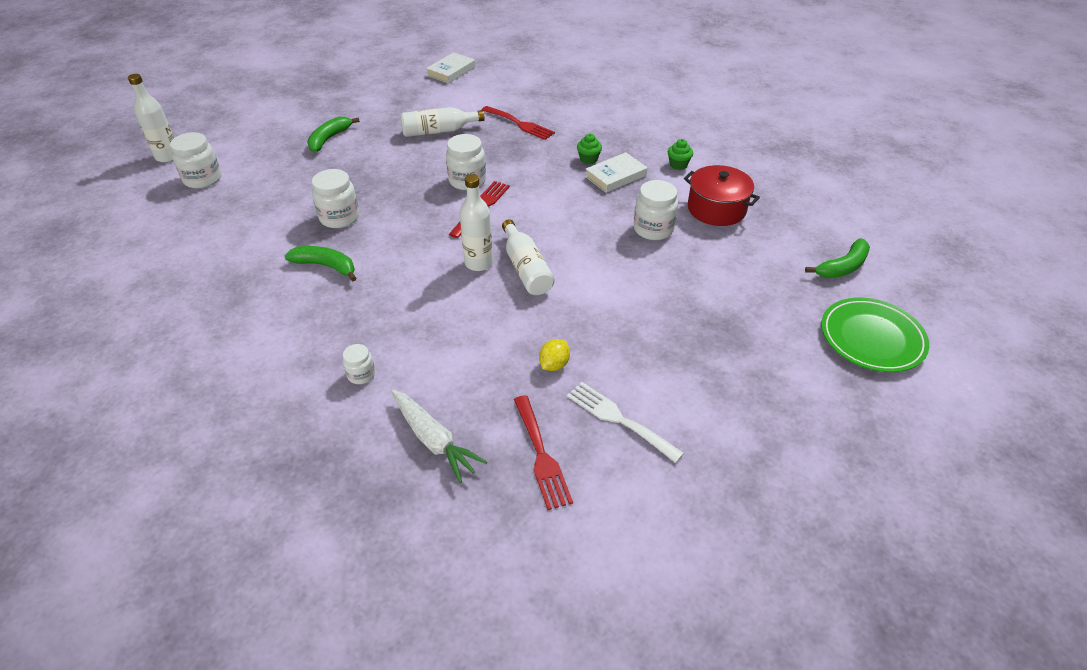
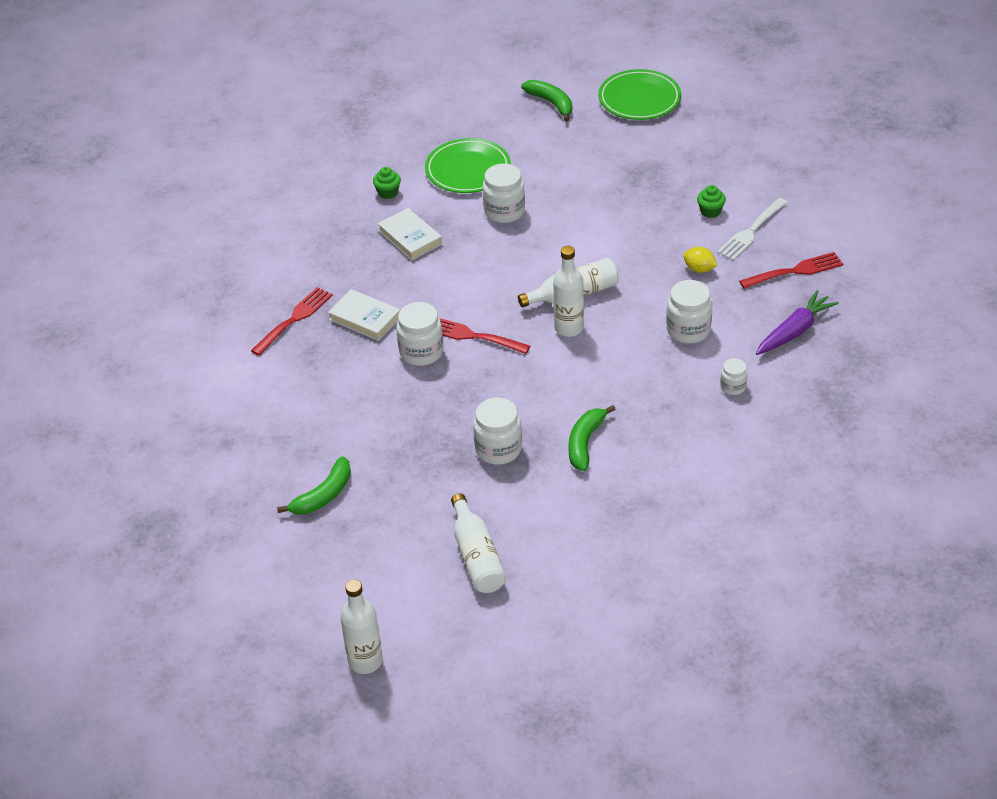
camera: 90 degrees left, 0 degrees up
(203, 179) = (421, 603): white jar -> white jar (688, 330)
(329, 139) = (323, 495): green banana -> green banana turned 75 degrees counterclockwise
(434, 440) = (794, 331): white carrot -> purple carrot
(438, 131) = (308, 391): white bottle -> white bottle (477, 556)
(451, 71) = (141, 399): white book -> white book (365, 318)
(588, 159) = (376, 258): green cupcake -> green cupcake (710, 211)
(716, 209) = (468, 170): red pot -> green plate

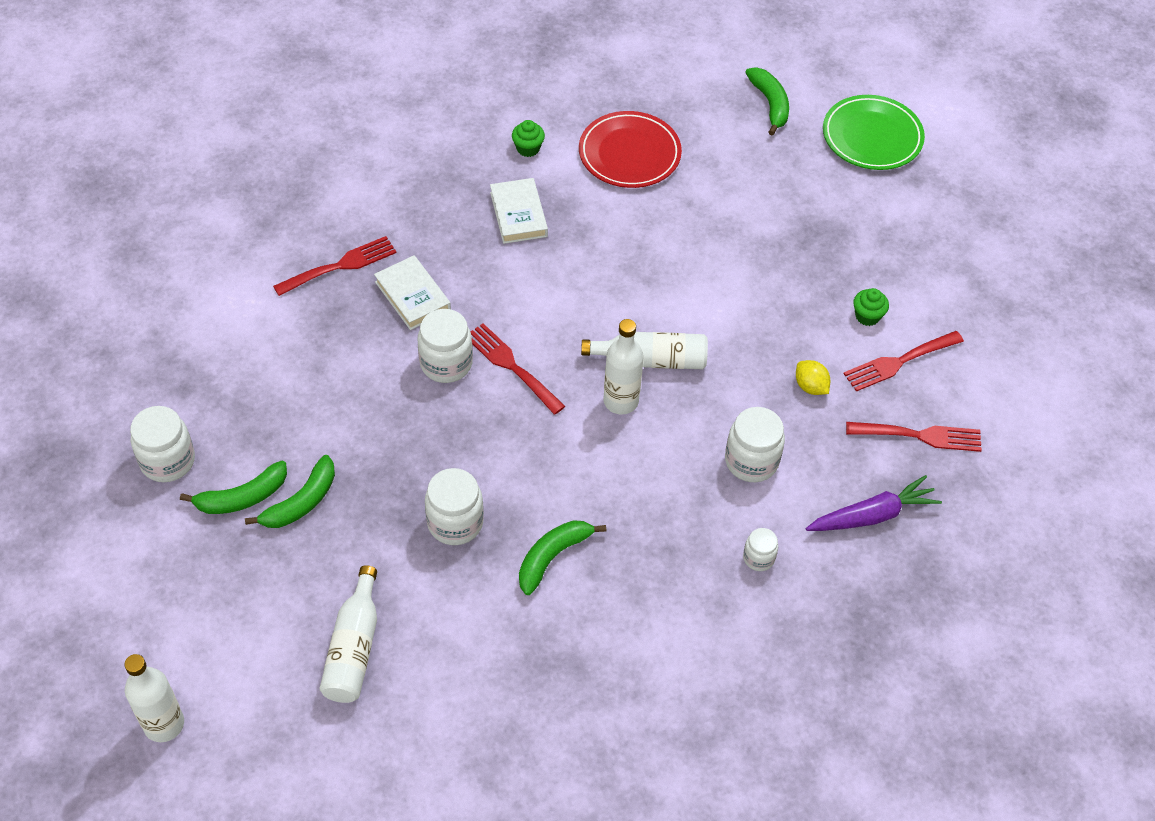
camera: 20 degrees right, 10 degrees up
(372, 481) = (301, 502): none -> green banana
(468, 170) = (629, 154): green plate -> red plate
(504, 211) = (638, 223): white jar -> white jar (168, 461)
(751, 232) = (899, 362): white fork -> red fork

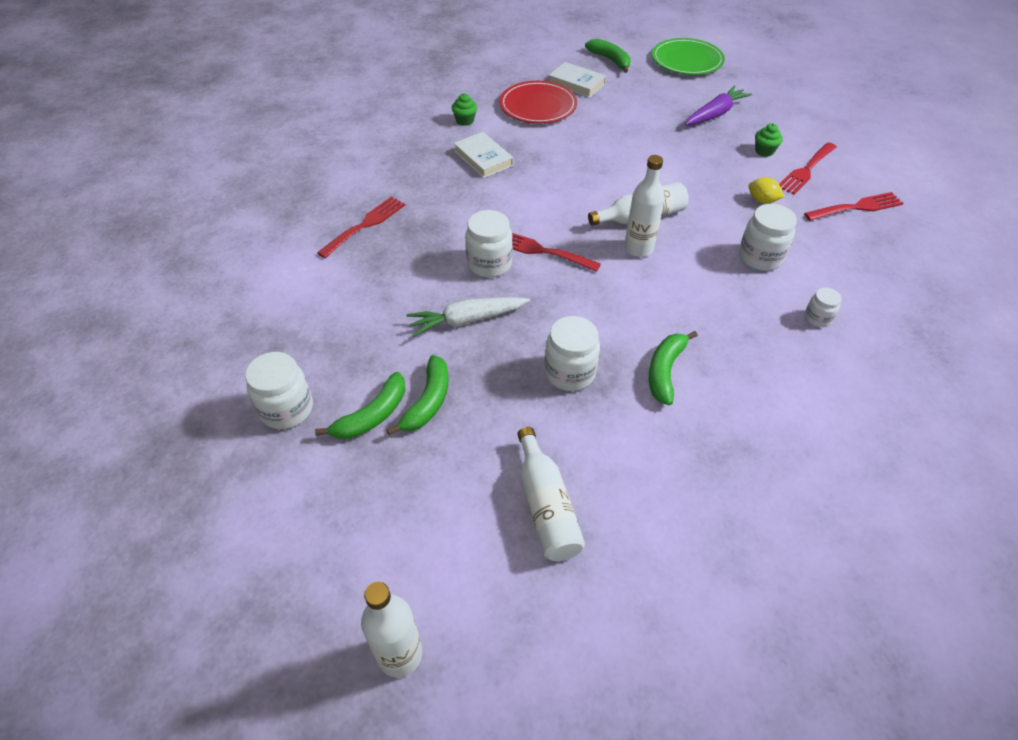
camera: 20 degrees left, 5 degrees down
(386, 425) = (467, 320): none -> white carrot
(412, 296) = (435, 228): white book -> white book (576, 83)
(872, 515) = (870, 264): purple carrot -> purple carrot (715, 114)

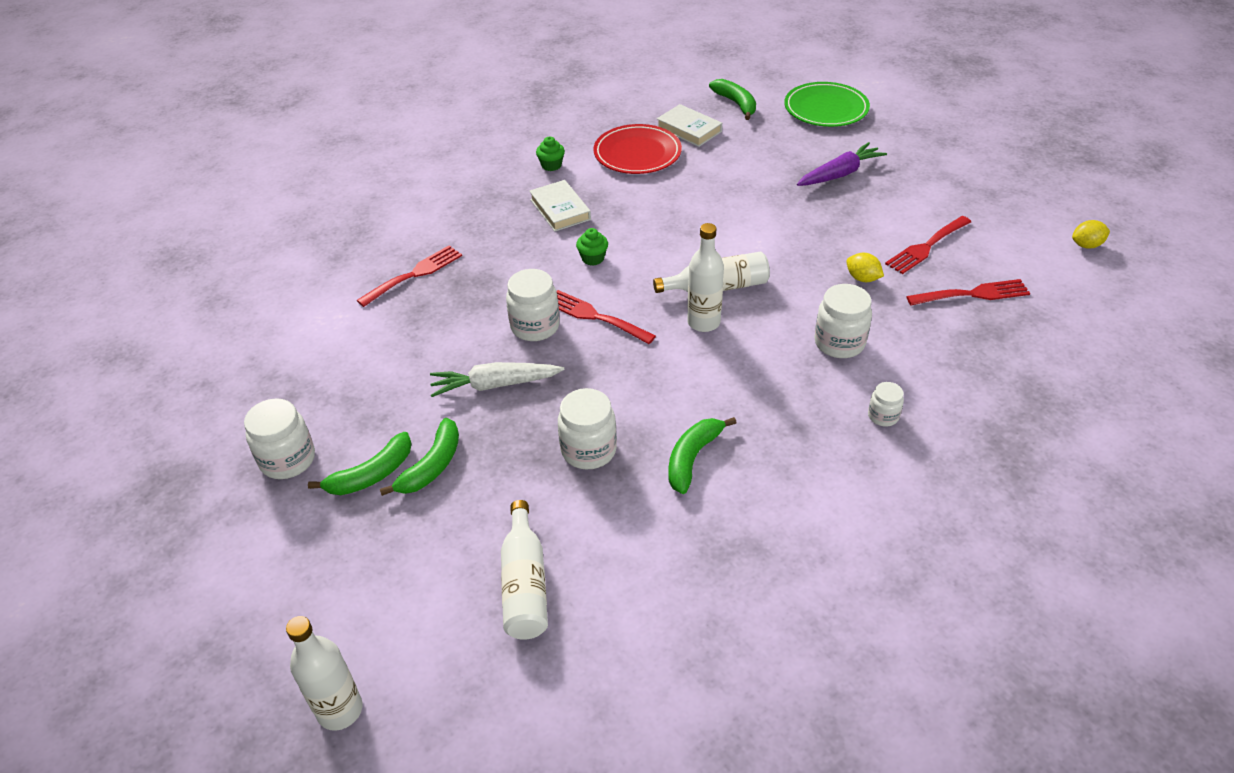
camera: 10 degrees right, 5 degrees down
(764, 151) = (883, 221): green cupcake -> green cupcake (593, 258)
(933, 160) = (1086, 245): none -> yellow lemon

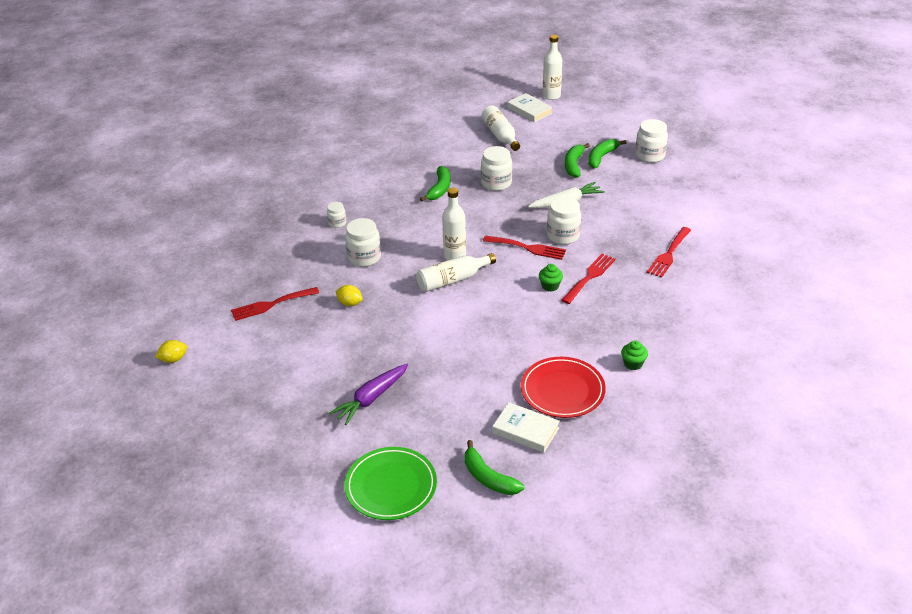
camera: 165 degrees right, 5 degrees down
(560, 209) = (598, 321): white book -> white book (529, 110)
(926, 247) = (300, 337): red fork -> red fork (589, 277)

